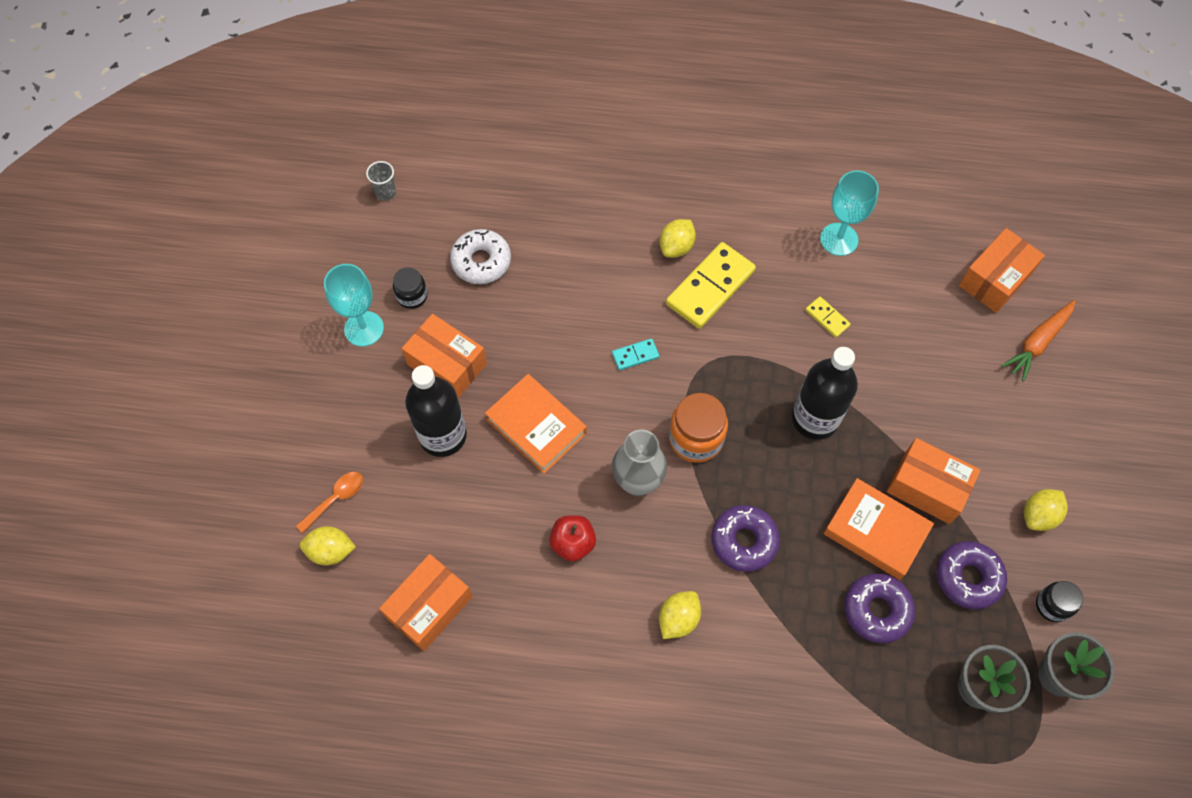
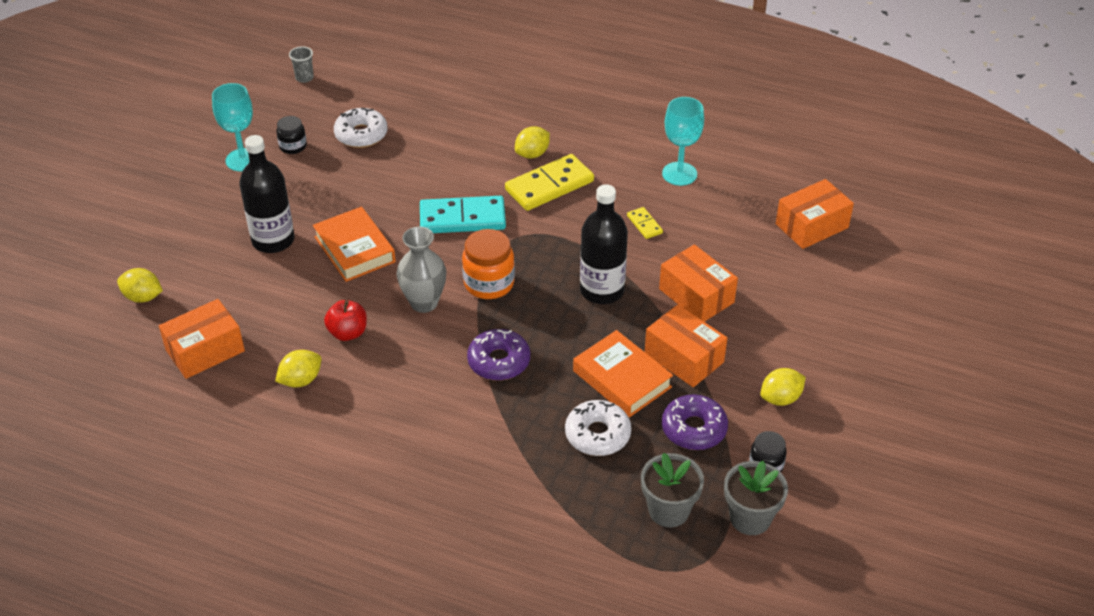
camera: 15 degrees right, 20 degrees down
(336, 498) = (164, 264): orange spoon -> none
(447, 364) = (300, 195): orange box -> orange box (696, 296)
(635, 355) = (462, 218): turquoise domino -> turquoise domino, size x2.14
(678, 619) = (415, 403): yellow lemon -> yellow lemon (301, 380)
(876, 610) = (597, 434): purple donut -> white donut
(1037, 343) = (833, 277): orange carrot -> none

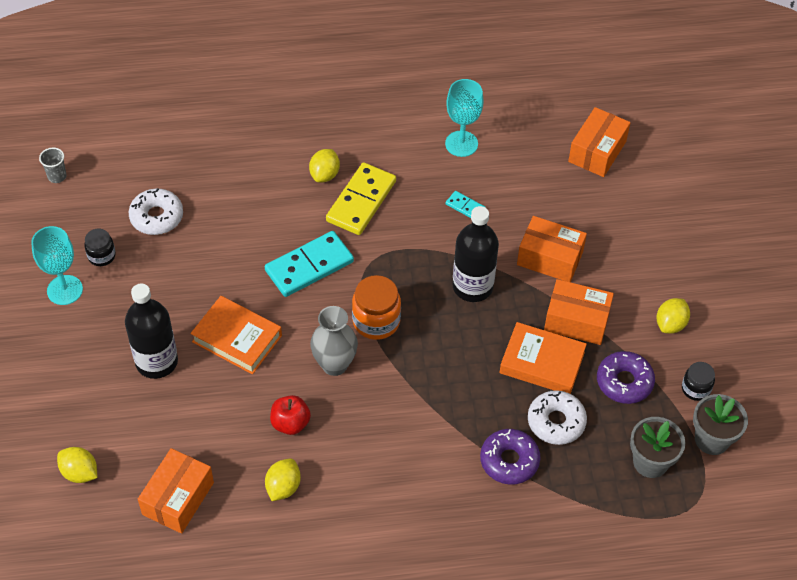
camera: 30 degrees left, 10 degrees up
(143, 297) = (80, 472): yellow lemon -> yellow lemon turned 45 degrees clockwise
(499, 361) = (435, 392): purple donut -> purple donut (509, 461)
(644, 224) = (465, 207): yellow domino -> turquoise domino

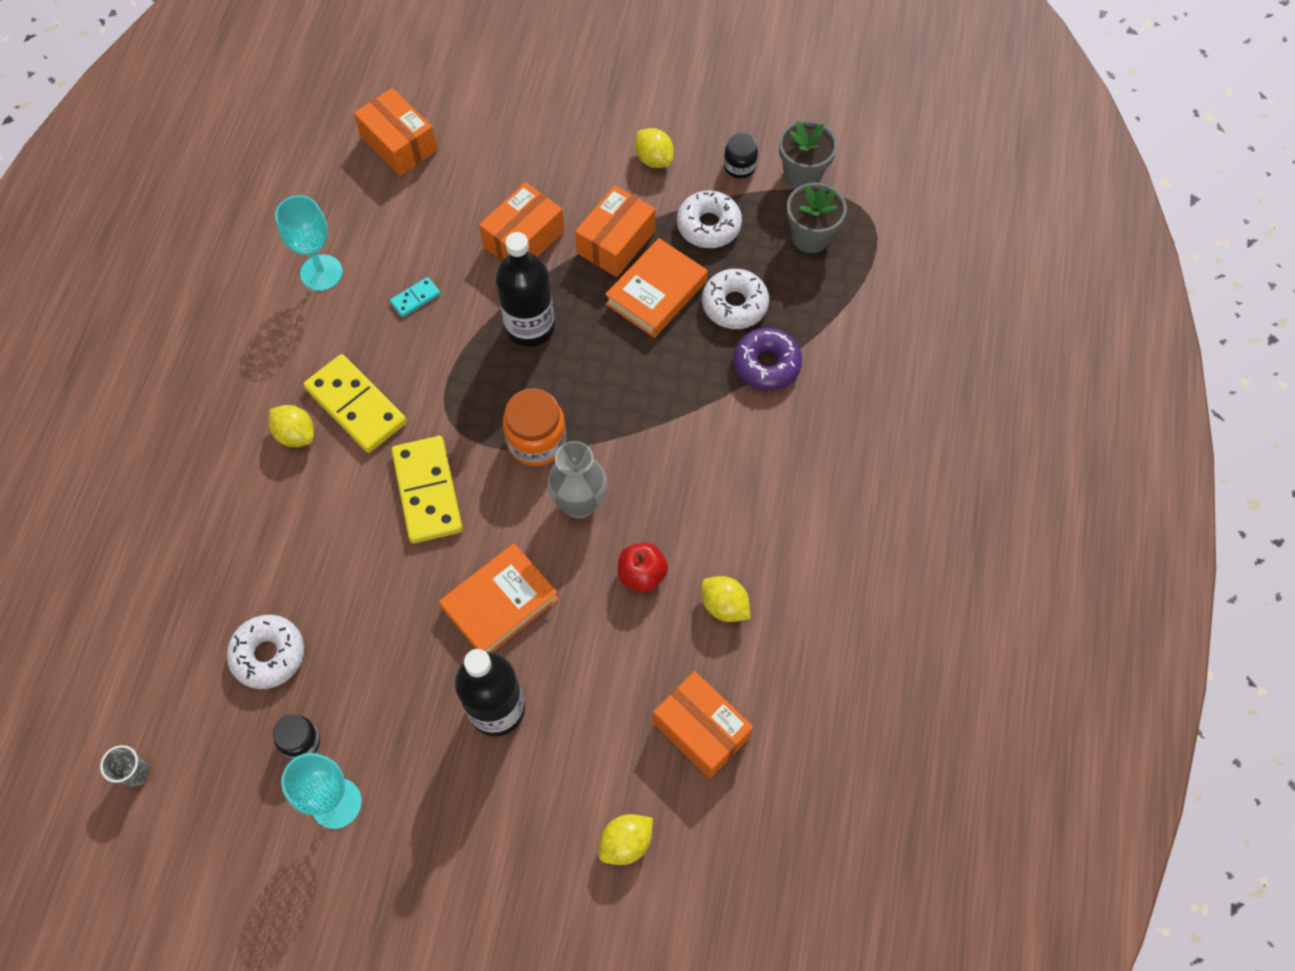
camera: 70 degrees left, 10 degrees up
(309, 266) = (428, 491): turquoise domino -> yellow domino
(624, 382) = (708, 225): purple donut -> white donut

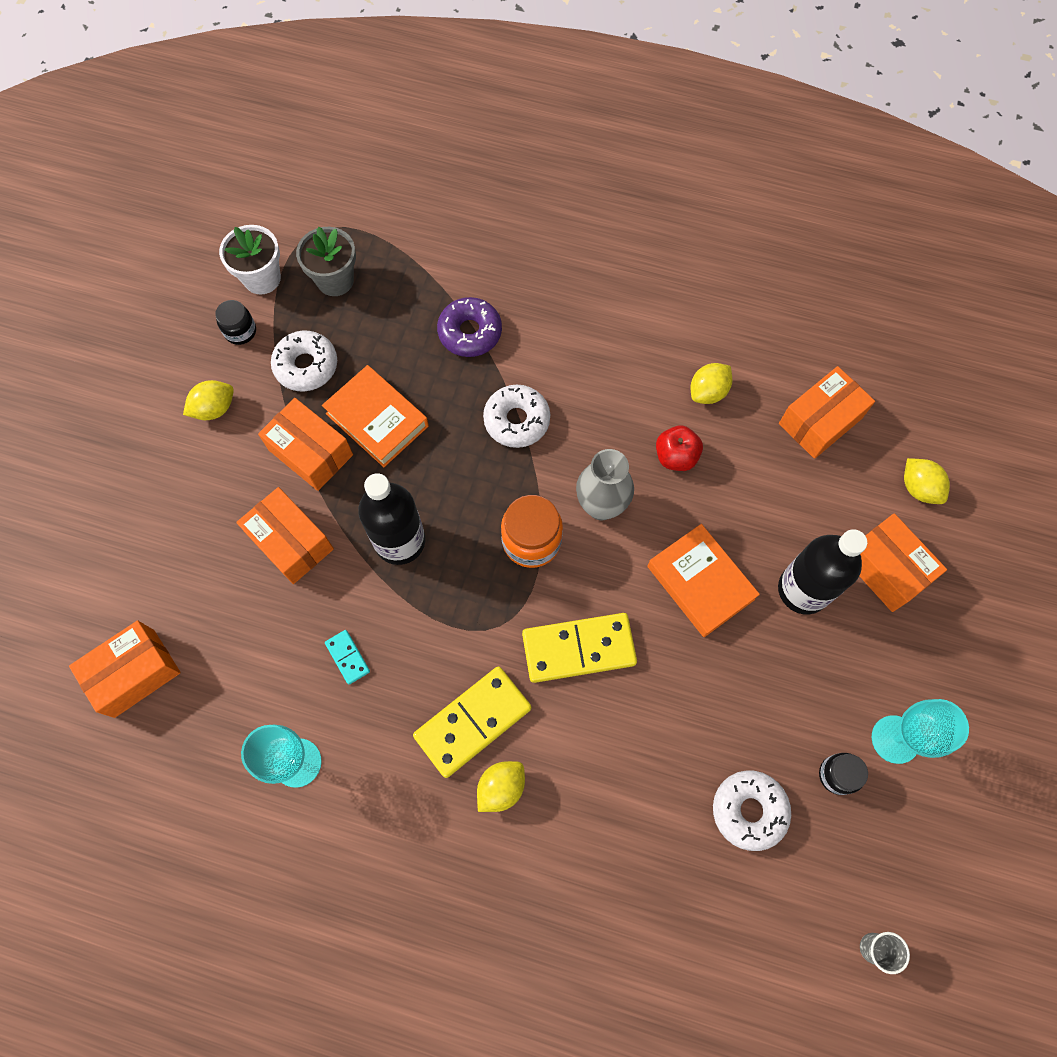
camera: 85 degrees left, 5 degrees up
(525, 800) = (885, 569): none -> orange box
(734, 304) = (401, 352): white donut -> white donut (517, 420)
(802, 175) = (262, 278): grey flower pot -> white flower pot

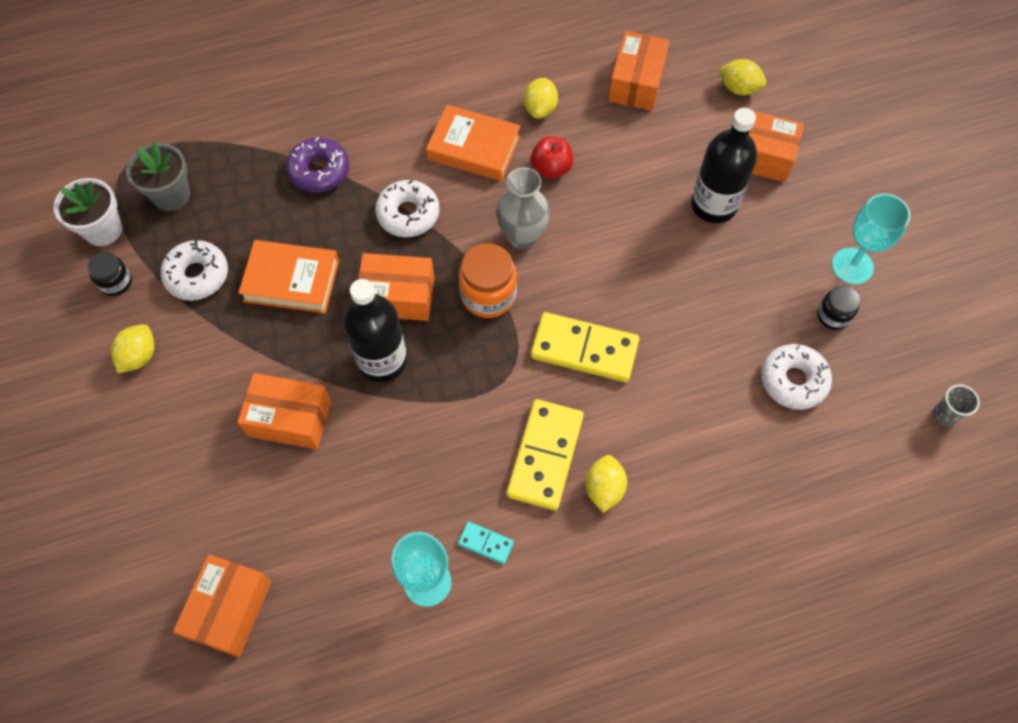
camera: 35 degrees left, 5 degrees down
(311, 452) = (253, 339): orange box -> orange box (397, 296)
(348, 657) = (407, 474): turquoise domino -> turquoise domino (486, 543)
(578, 648) = (584, 349): yellow domino -> yellow domino turned 60 degrees clockwise
(700, 583) = (638, 246): orange book -> orange book (474, 148)

